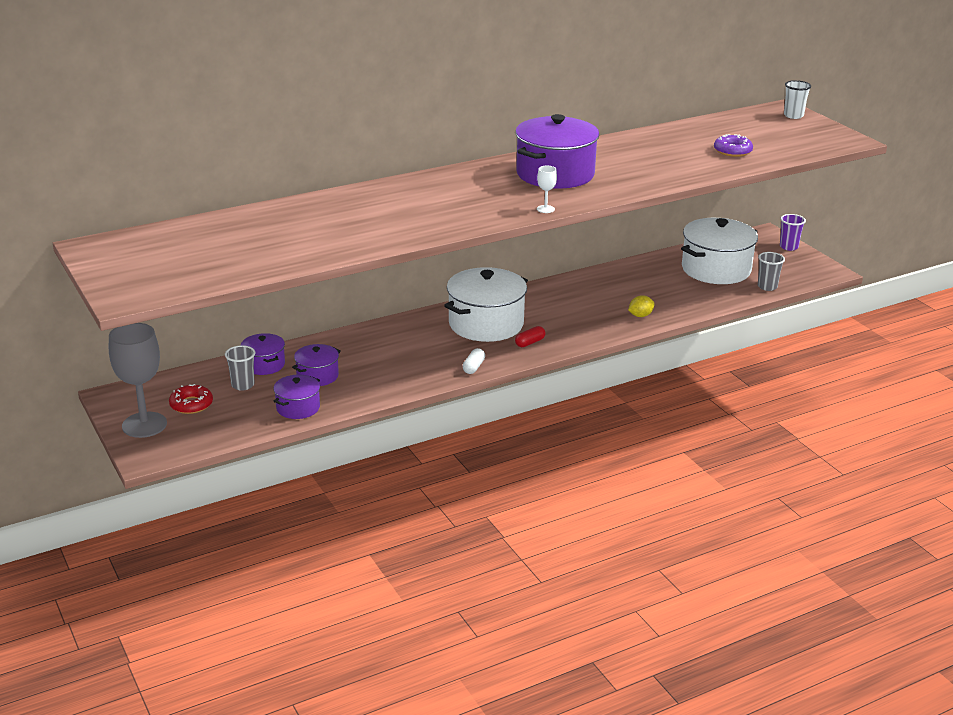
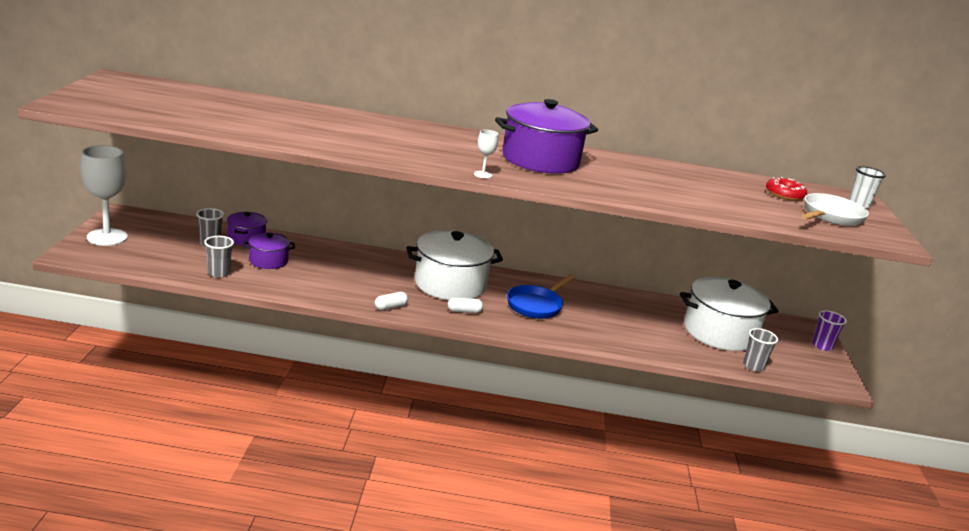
camera: 30 degrees right, 5 degrees down
(144, 425) = (107, 237): grey goblet -> white goblet
(191, 404) = (157, 239): red donut -> red donut (784, 194)
(298, 408) = (219, 273): purple pot -> grey cup
(530, 342) = (464, 311): red capsule -> white capsule
(571, 310) = (536, 305): none -> blue pan
(640, 315) = (593, 335): yellow lemon -> none
(732, 151) = (744, 204): purple donut -> none
(792, 136) = (830, 216): none -> white pan

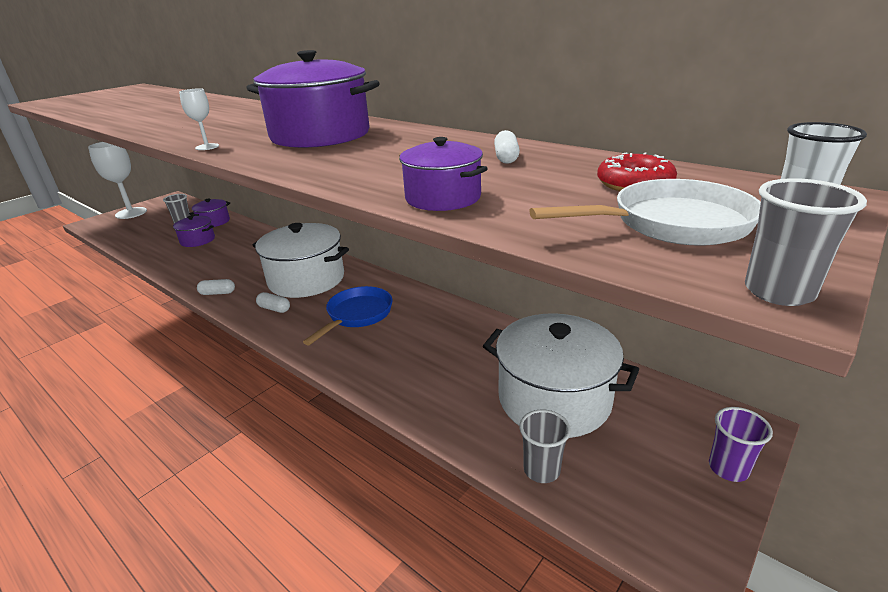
camera: 40 degrees right, 5 degrees up
(219, 273) = (147, 246): grey cup -> grey cup (778, 292)
(536, 305) = (357, 315): blue pan -> blue pan turned 135 degrees clockwise
(698, 178) = (506, 158): none -> white capsule
(721, 209) = (443, 198): none -> purple pot

